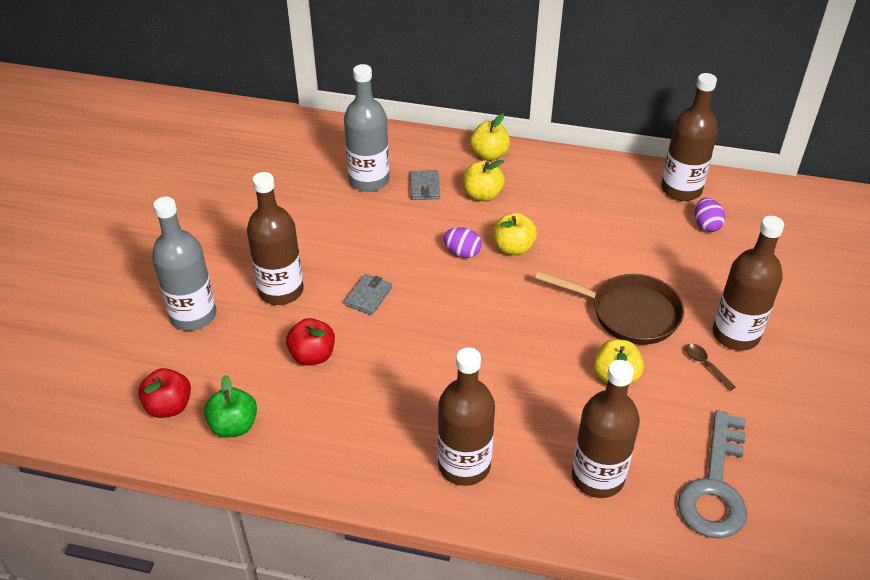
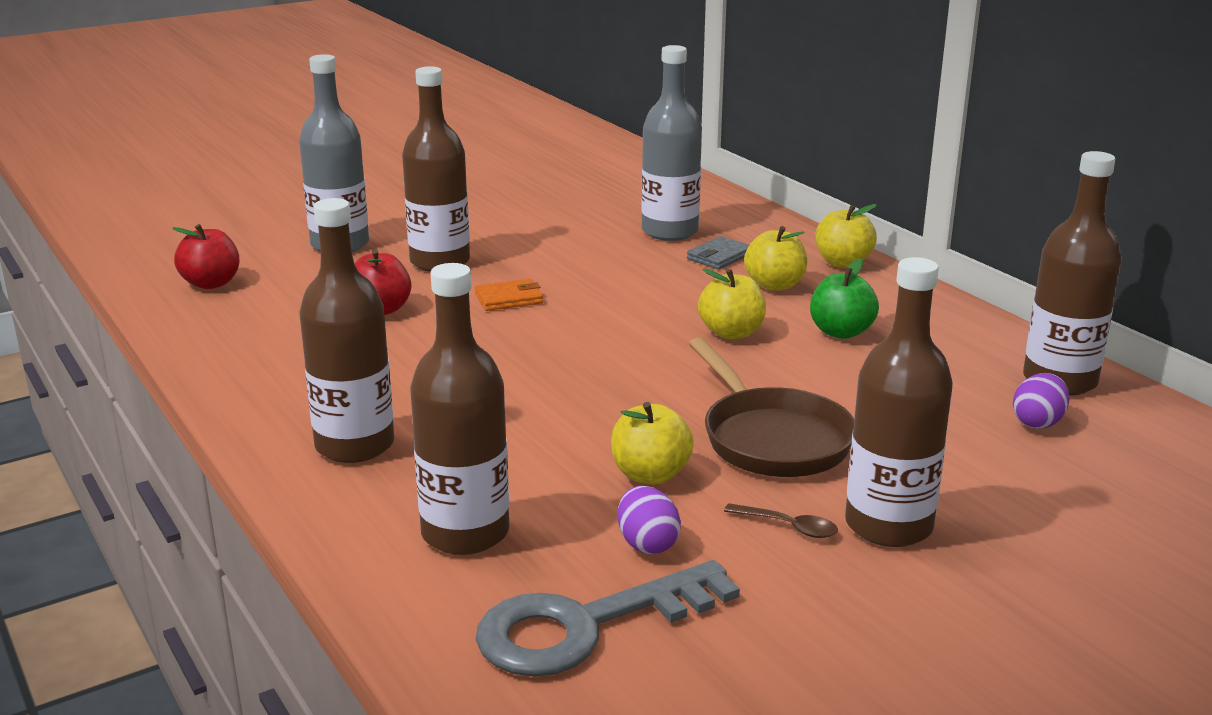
camera: 45 degrees right, 20 degrees down
(234, 425) = (230, 317): green apple -> green apple (841, 332)
(368, 296) = (509, 299): grey wallet -> orange wallet
(462, 253) = (666, 312): purple egg -> purple egg (647, 544)
(705, 365) = (788, 527): brown spoon -> brown spoon turned 105 degrees clockwise

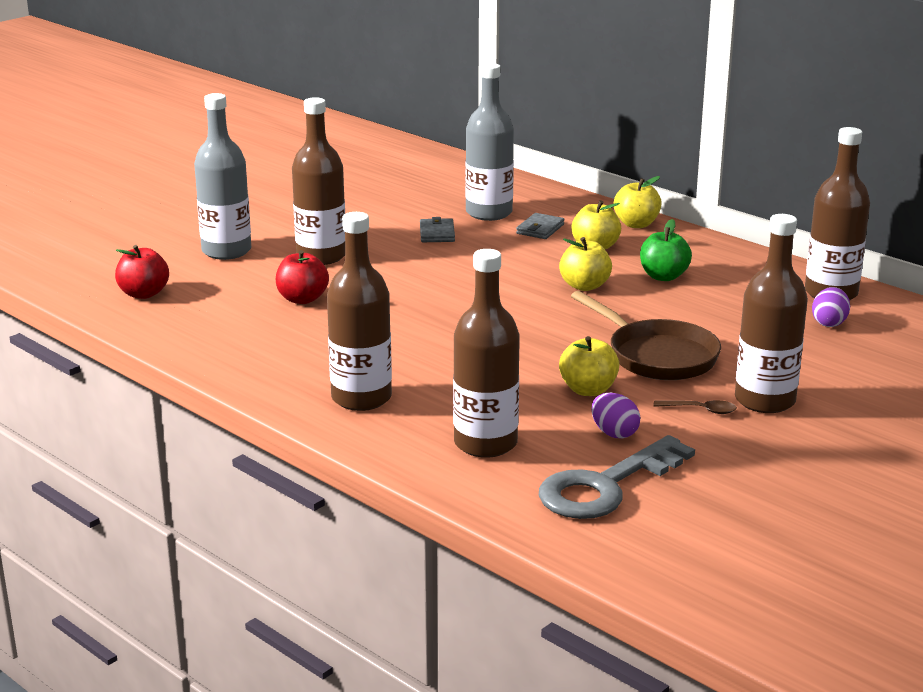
camera: 15 degrees left, 0 degrees up
(509, 299) = (398, 279): orange wallet -> none
(592, 249) = (437, 233): none -> grey wallet

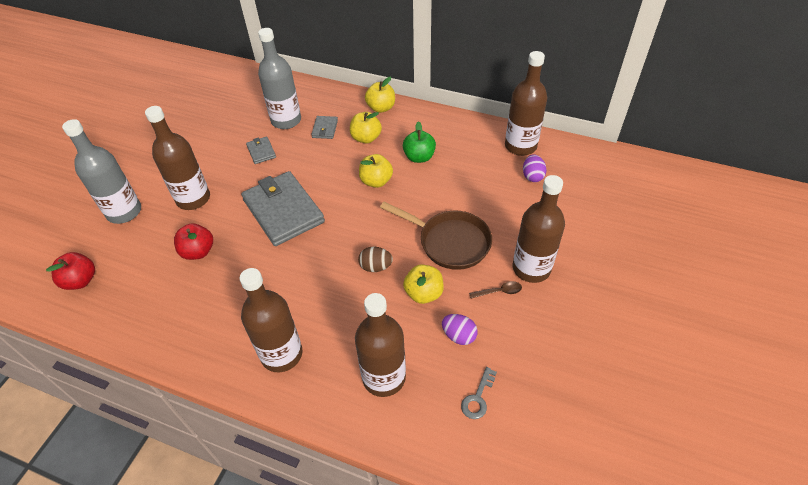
camera: 20 degrees left, 25 degrees up
(436, 287) = (283, 211): none -> grey wallet
(534, 356) = (375, 267): none -> brown egg
(605, 486) = (478, 398): grey key -> grey key, size x0.46

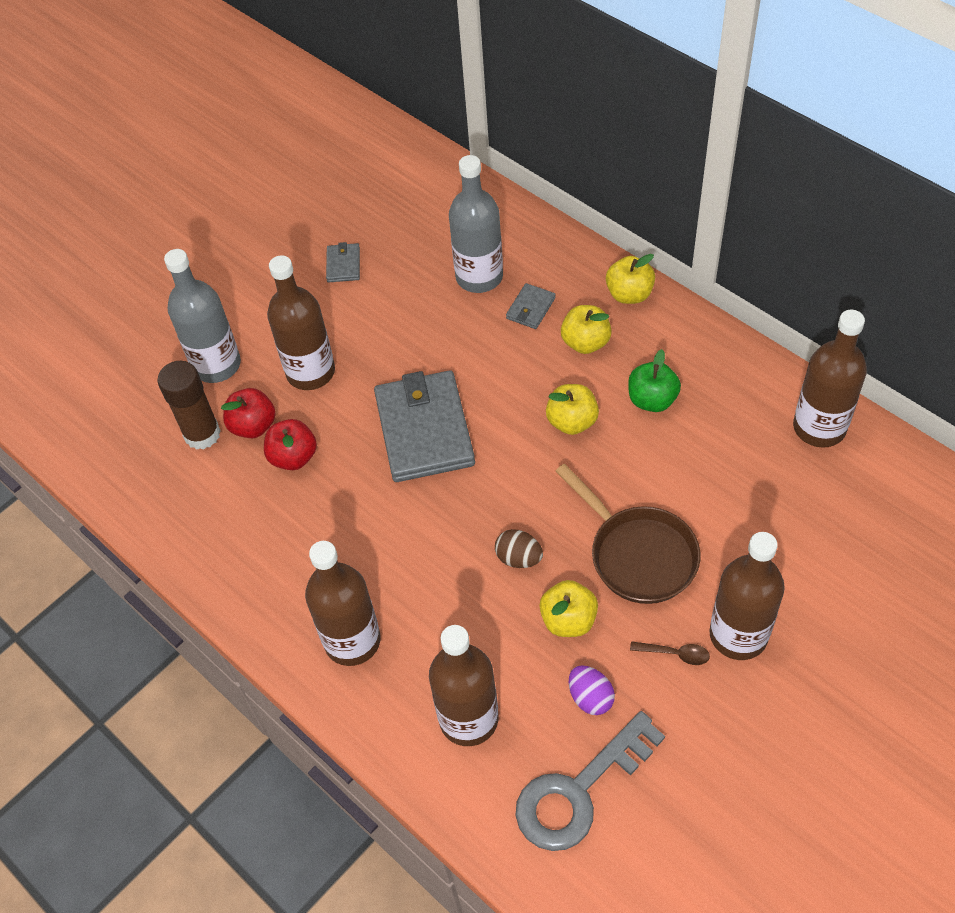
camera: 25 degrees right, 5 degrees up
(81, 281) = (139, 452): red apple -> red apple (253, 426)
(126, 256) = (202, 434): none -> brown glue stick
(261, 152) = (426, 321): grey wallet -> grey wallet (343, 265)
(478, 398) = (578, 791): grey key -> grey key, size x2.19
(532, 176) = (813, 486): purple egg -> none

